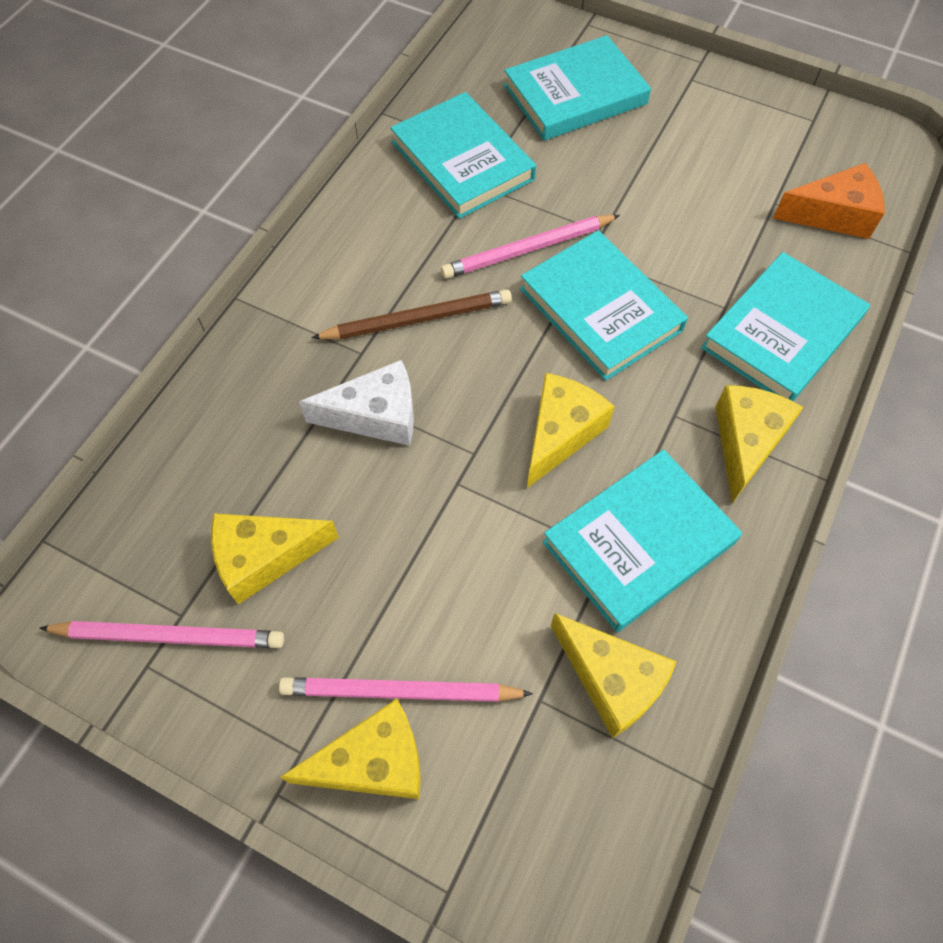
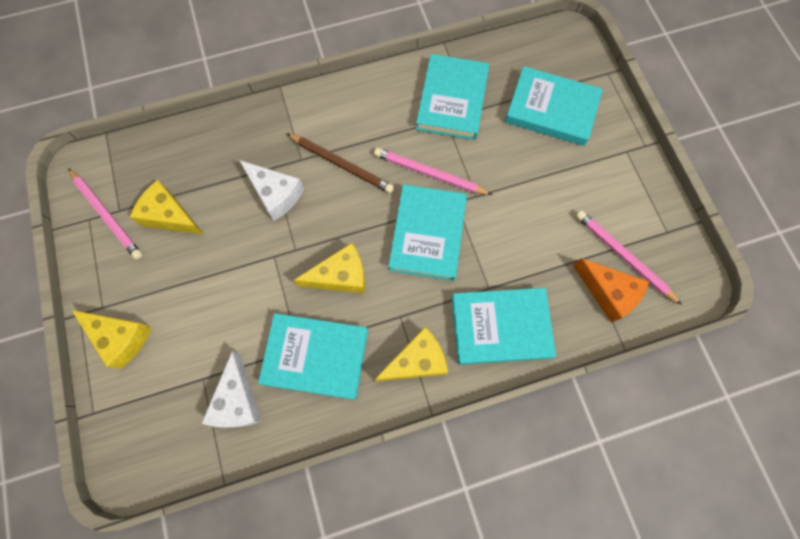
camera: 45 degrees right, 10 degrees up
(400, 692) = (158, 321): pink pencil -> pink pencil (623, 257)
(611, 680) = (237, 400): yellow cheese -> white cheese

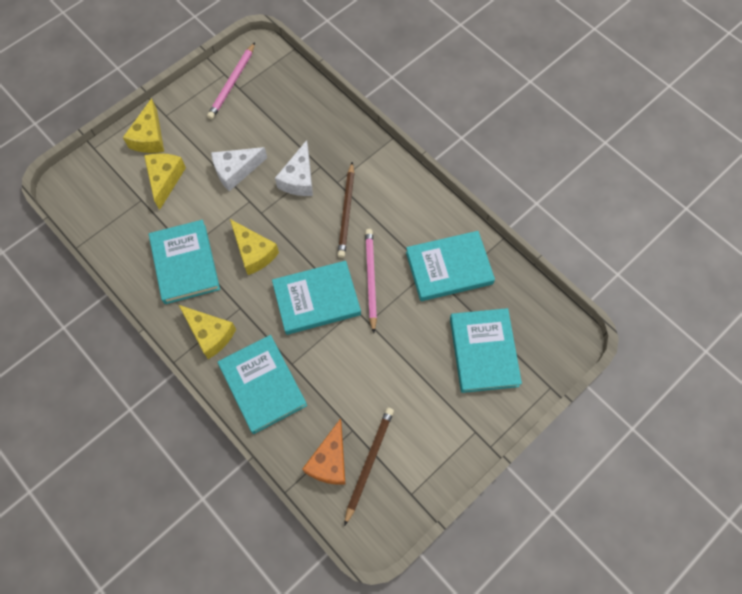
camera: 65 degrees right, 5 degrees down
(170, 216) = (250, 120): yellow cheese -> yellow cheese (165, 180)
(237, 400) = (134, 228): white cheese -> white cheese (236, 171)
(623, 257) = (369, 463): pink pencil -> brown pencil

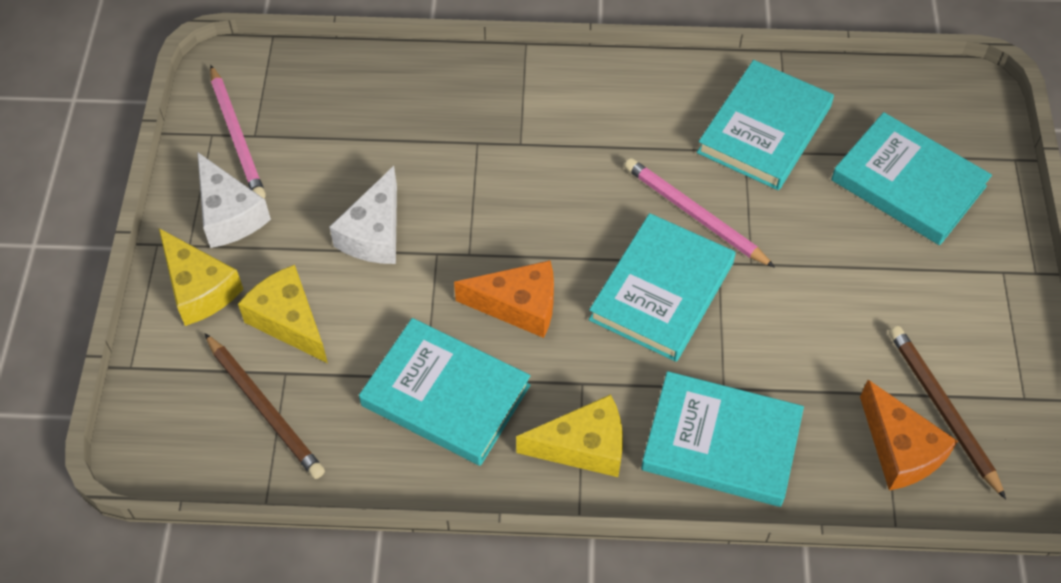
camera: 45 degrees left, 10 degrees down
(254, 252) = (518, 306): yellow cheese -> orange cheese
(299, 179) = (468, 177): white cheese -> white cheese (229, 214)
(347, 212) = (574, 166): brown pencil -> brown pencil (265, 408)

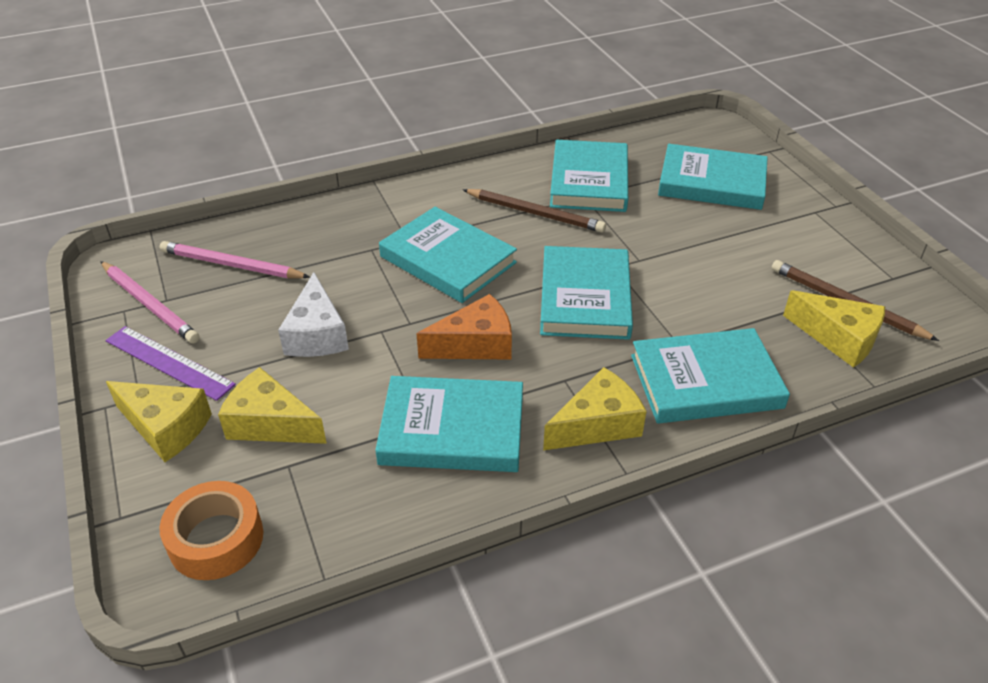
camera: 25 degrees left, 15 degrees down
(197, 422) = (216, 539): none -> orange tape
(229, 214) = (169, 362): white cheese -> purple ruler
(265, 408) = (283, 501): brown pencil -> brown pencil (535, 213)
(547, 186) = (447, 260): none -> turquoise book
(694, 215) = (575, 244): pink pencil -> pink pencil (231, 265)
(900, 449) = (838, 338): orange cheese -> yellow cheese

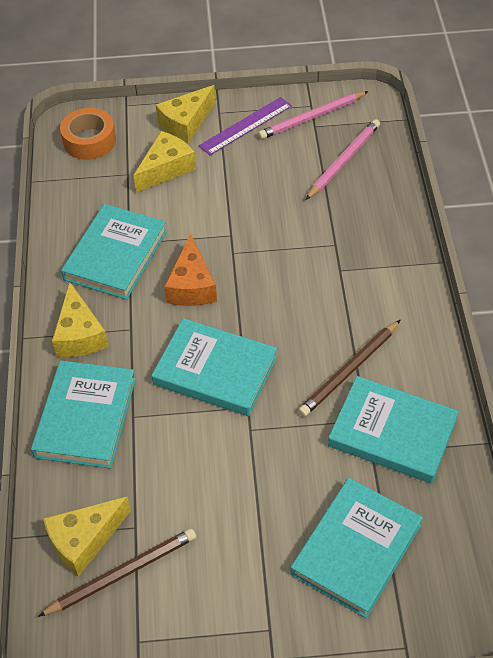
camera: 110 degrees right, 10 degrees up
(316, 334) = (242, 199): white cheese -> none
(447, 260) = (302, 291): turquoise book -> none

